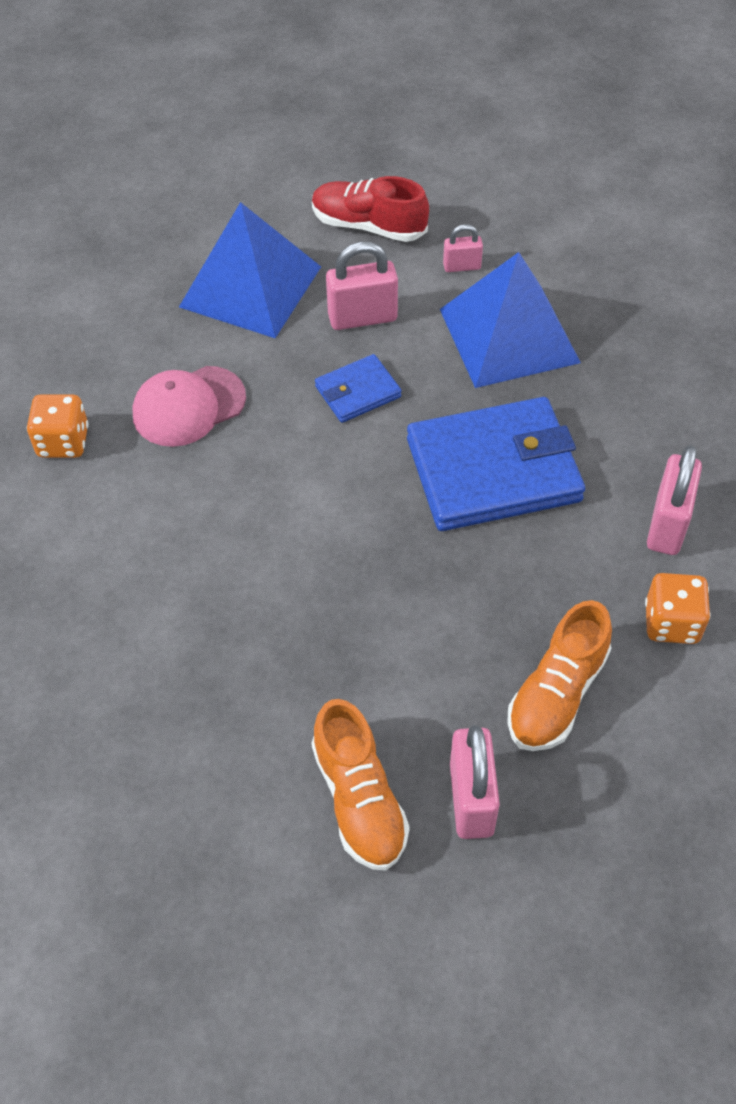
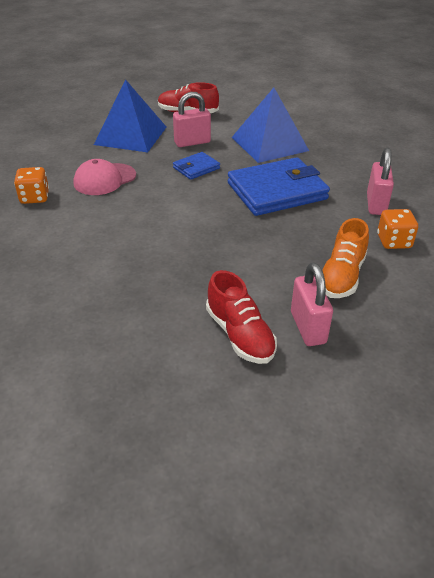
camera: 10 degrees left, 15 degrees down
(359, 799) = (240, 335): orange shoe -> red shoe
(462, 266) = (238, 123): pink padlock -> none

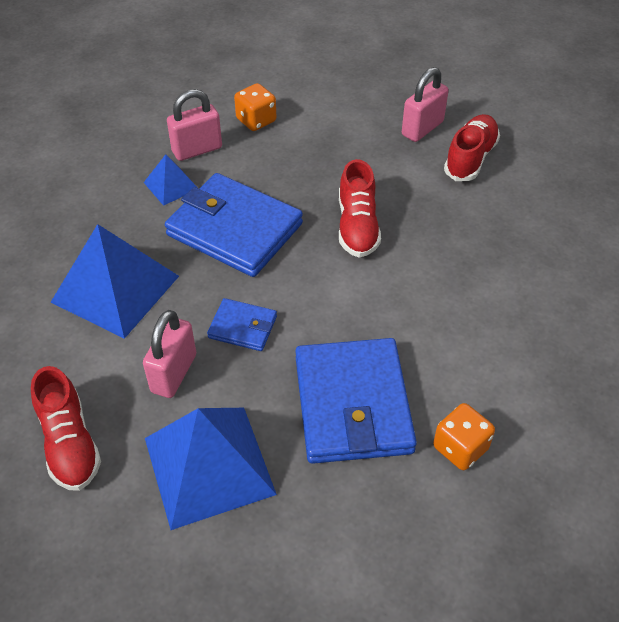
camera: 125 degrees left, 10 degrees up
(105, 179) = (353, 404): pink cap -> blue wallet
(192, 142) = (174, 373): pink padlock -> pink padlock turned 75 degrees clockwise
(227, 237) = (357, 226): none -> red shoe
(342, 276) = (340, 133): orange shoe -> none
(344, 183) = (171, 185): none -> blue pyramid

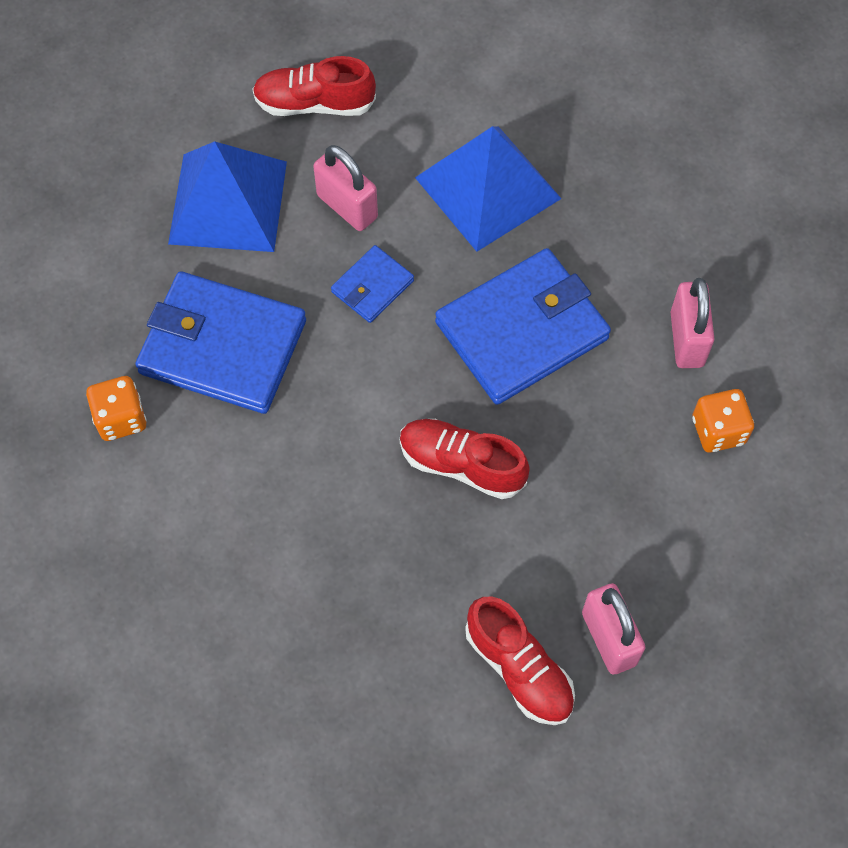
camera: 115 degrees right, 15 degrees up
(171, 185) = (630, 289): blue pyramid -> none

